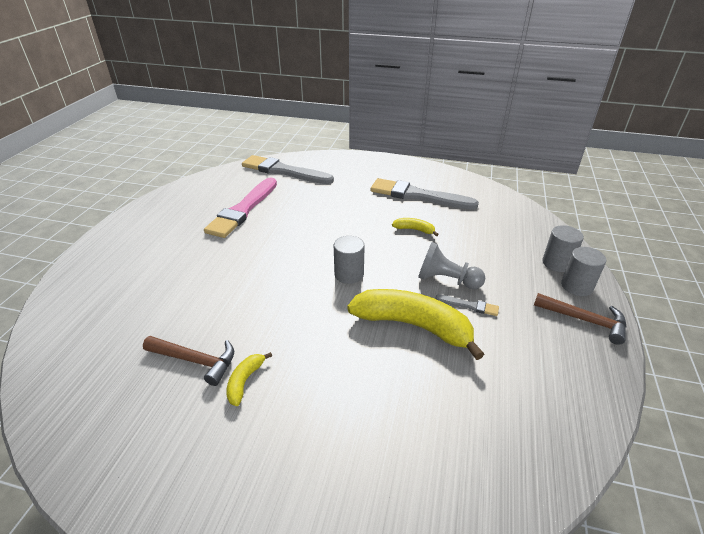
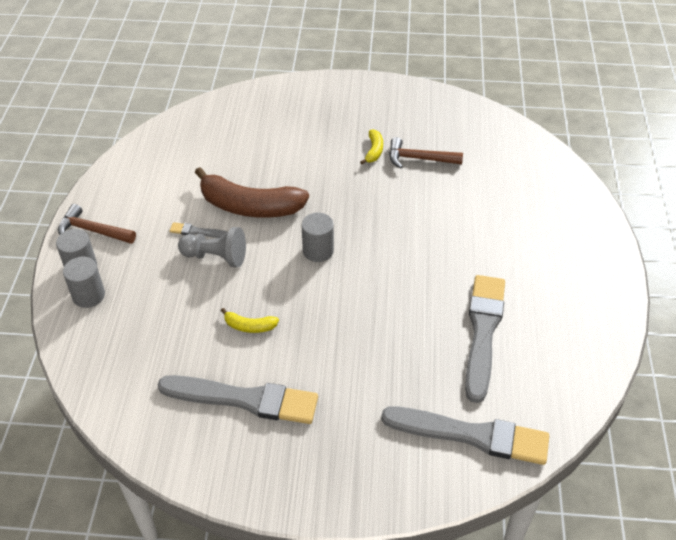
camera: 170 degrees right, 10 degrees up
(243, 210) = (483, 332): pink brush -> grey brush
(413, 325) = (250, 206): yellow banana -> brown banana

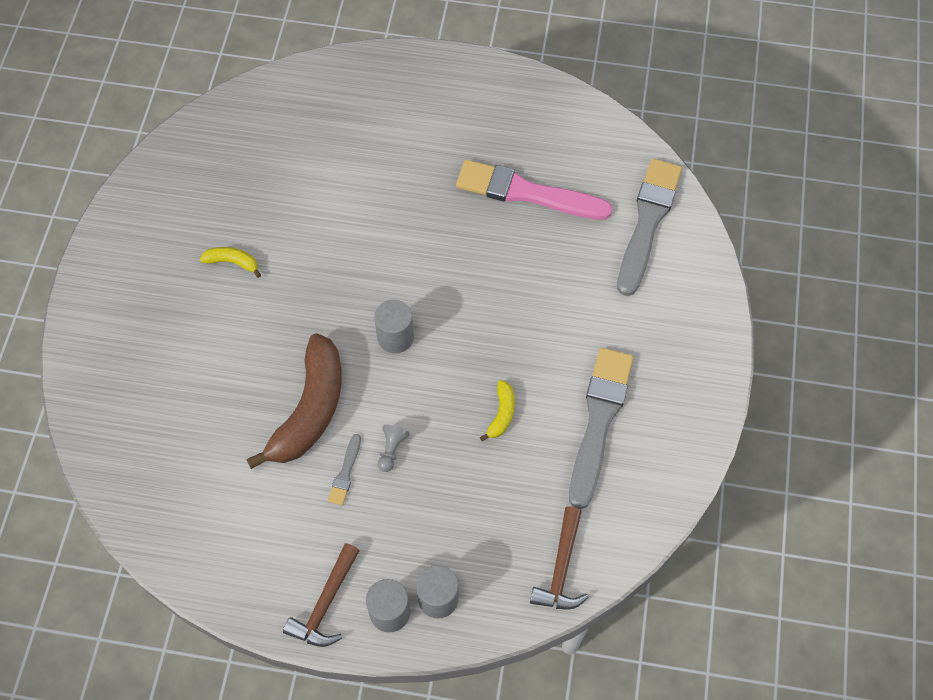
camera: 85 degrees left, 15 degrees up
(216, 257) = (391, 450): grey pawn -> grey pawn, size x0.57
(419, 159) = (256, 215): brown hammer -> brown hammer (561, 568)
(483, 332) = (527, 193): grey brush -> pink brush

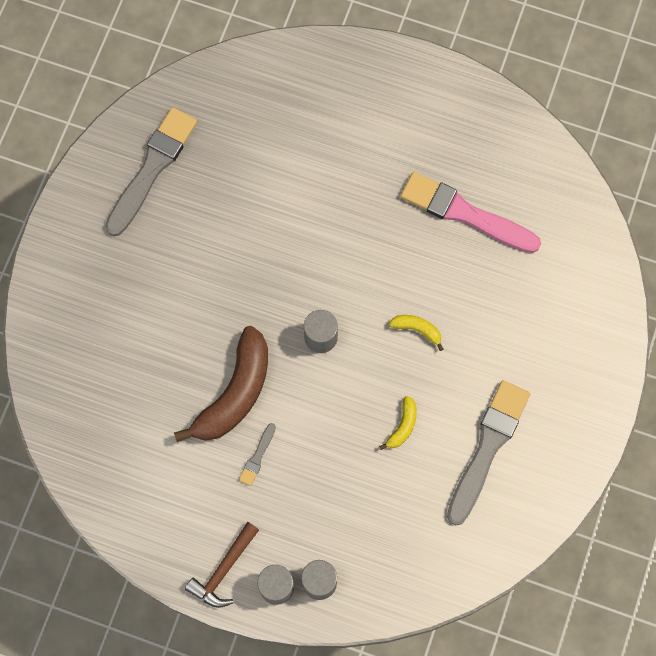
camera: 10 degrees right, 10 degrees up
(232, 262) = (185, 239): yellow banana -> yellow banana (417, 329)
(391, 450) = (300, 443): grey pawn -> none
(561, 568) = (428, 574): brown hammer -> none
(647, 222) = (571, 262): grey brush -> grey brush (152, 168)

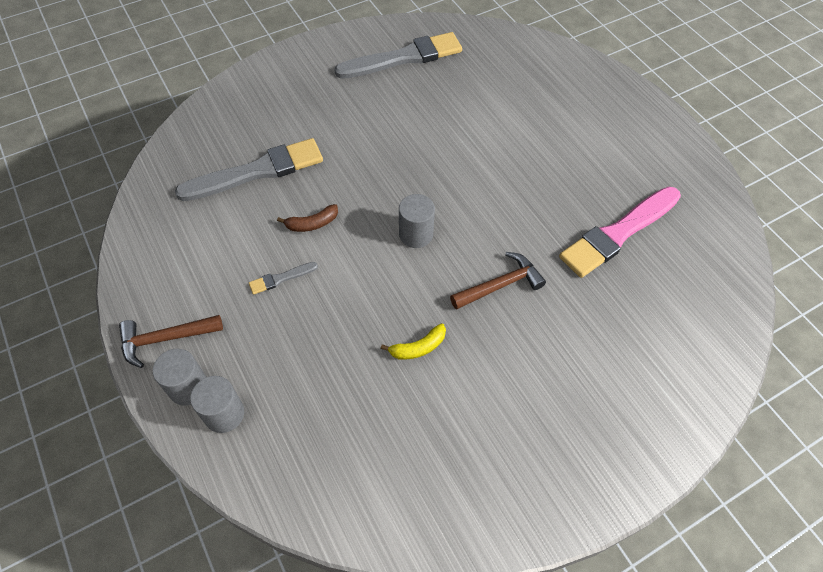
camera: 40 degrees right, 15 degrees down
(235, 393) = (312, 223): brown banana -> brown banana, size x0.44
(417, 329) = (500, 285): yellow banana -> brown hammer
(465, 213) = (618, 233): pink brush -> pink brush turned 105 degrees counterclockwise
(487, 448) = (477, 425): grey brush -> grey brush (256, 172)

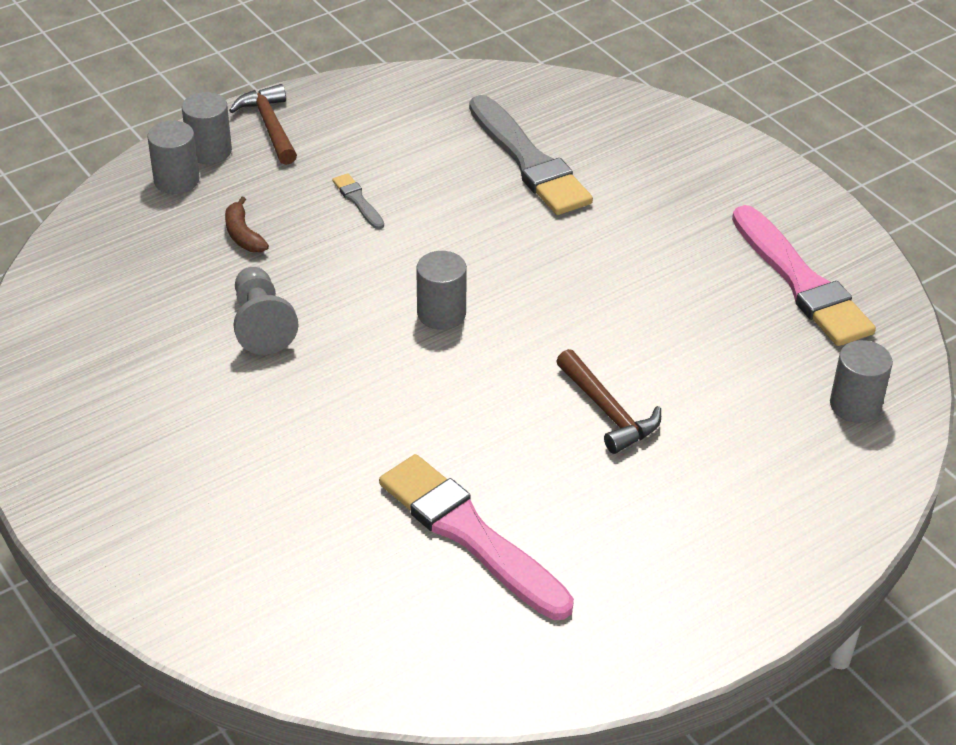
camera: 85 degrees right, 15 degrees down
(312, 223) = (447, 218): brown banana -> brown banana (243, 235)
(403, 58) = (801, 281): grey brush -> pink brush
(418, 347) = (261, 324): yellow banana -> grey pawn
(500, 285) = (362, 399): brown hammer -> brown hammer (607, 411)
(507, 53) = (855, 405): none -> grey cylinder

